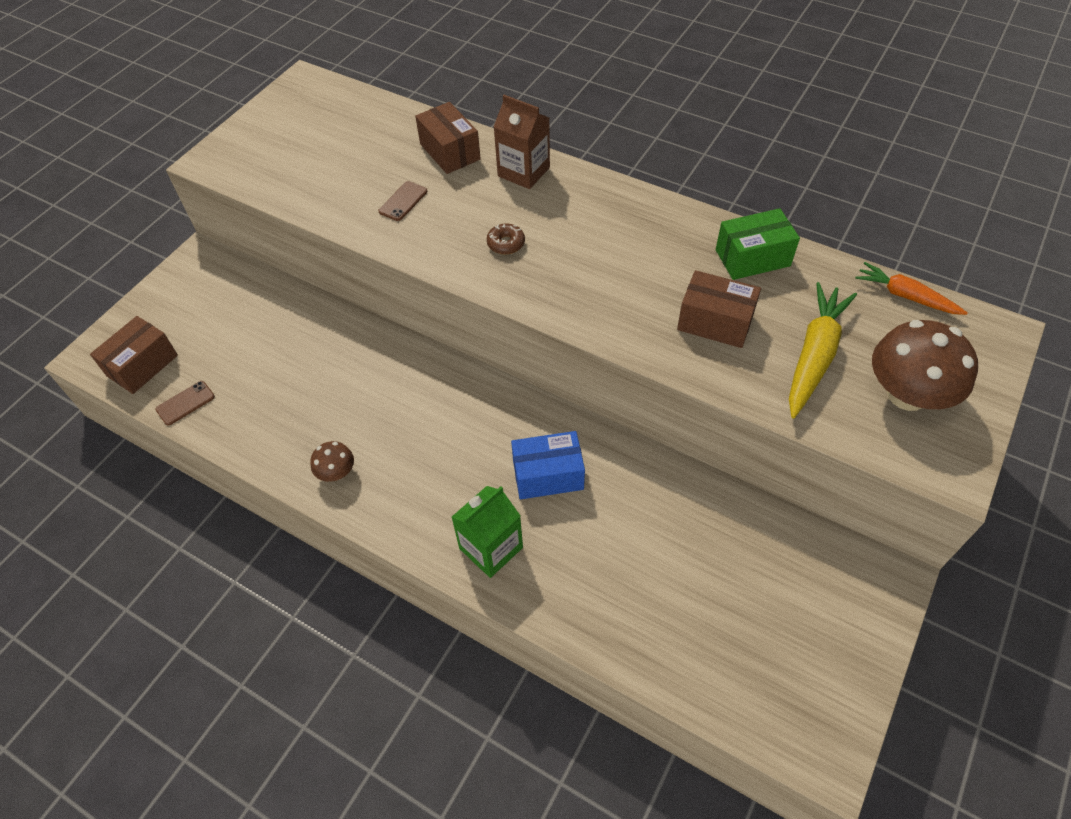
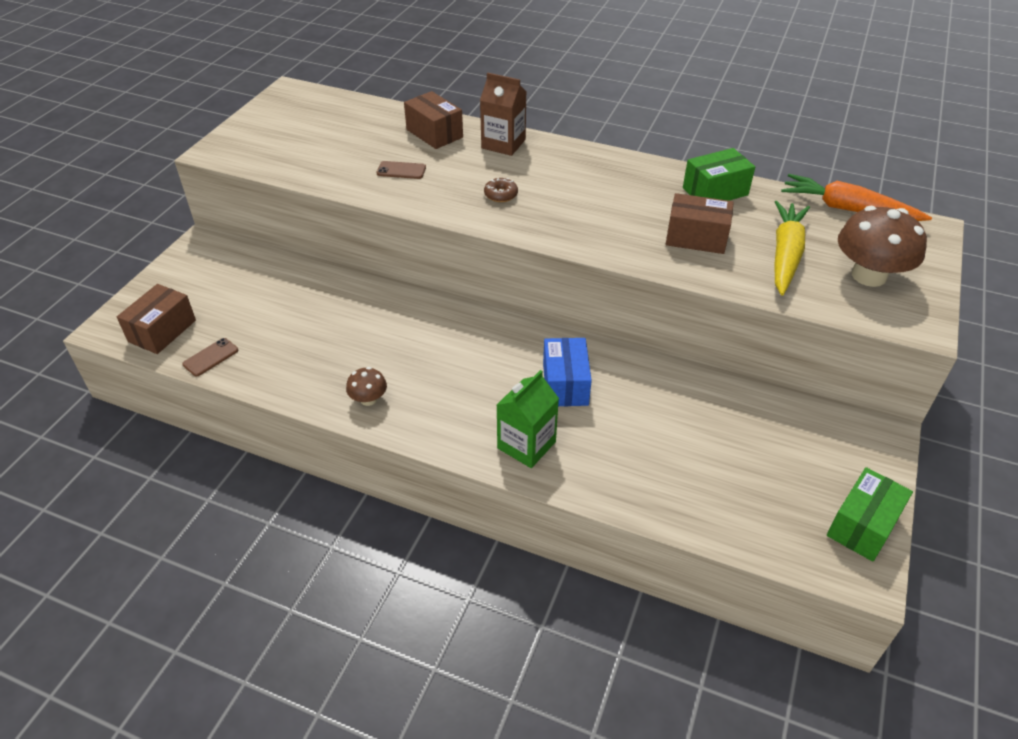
camera: 10 degrees left, 10 degrees down
(403, 201) = (401, 170): brown phone -> brown phone turned 75 degrees clockwise
(548, 475) = (565, 384): blue box -> blue box turned 75 degrees counterclockwise
(838, 694) = (862, 525): none -> green box
(905, 296) = (847, 209): orange carrot -> orange carrot, size x1.54

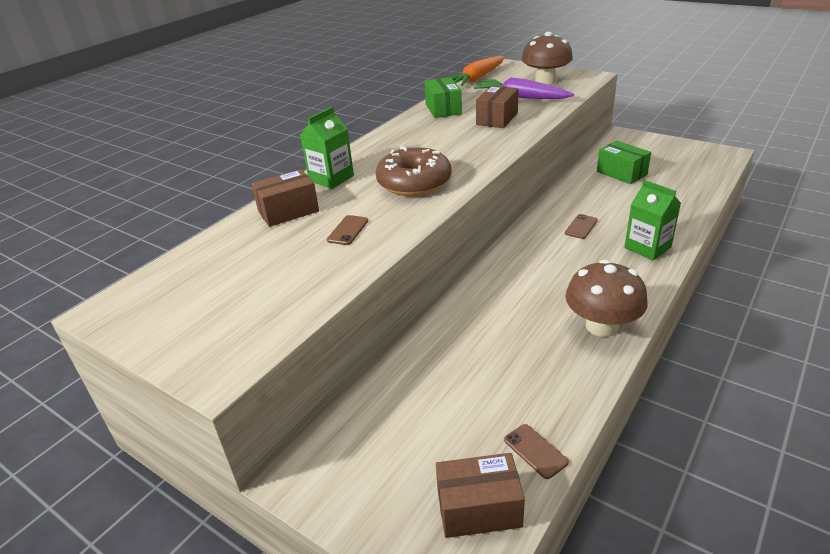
camera: 75 degrees left, 10 degrees down
(162, 331) = (479, 508): brown box -> brown box turned 45 degrees counterclockwise
(368, 399) = (602, 326): brown mushroom -> brown mushroom, size x2.01
(501, 195) = (414, 182): brown donut -> brown donut, size x2.41
(503, 144) = (331, 178): brown carton -> green carton
(565, 384) = (581, 227): blue box -> brown phone
(785, 254) = (521, 97): yellow carrot -> purple carrot
(862, 525) = (692, 149): green box -> green box (621, 173)

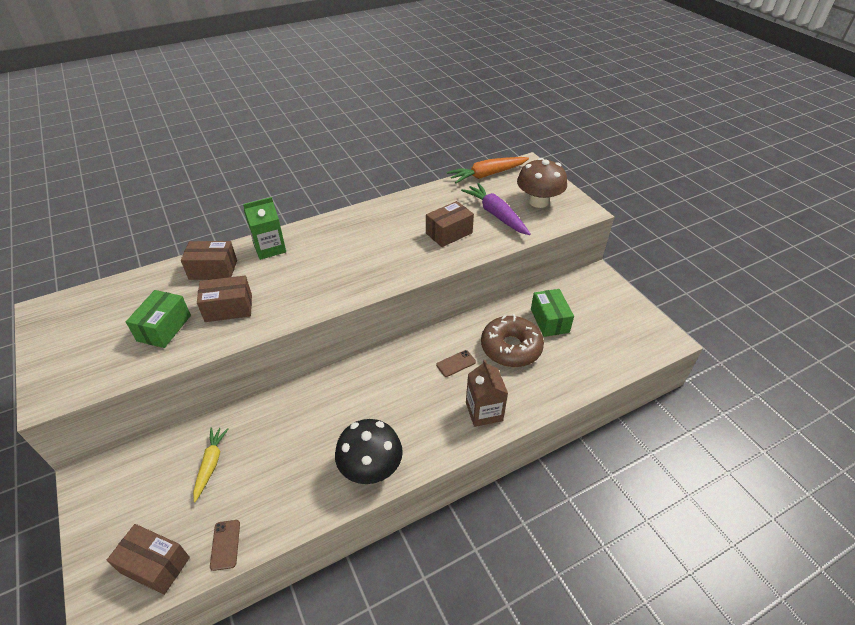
camera: 25 degrees right, 10 degrees up
(348, 230) = (228, 308): brown phone -> brown box
(414, 182) = (316, 280): brown donut -> brown donut (511, 348)
(435, 396) = (211, 464): none -> yellow carrot
(443, 109) = (421, 203): green box -> green box (164, 328)
(602, 326) = (371, 468): brown mushroom -> black mushroom
(647, 247) = (484, 411): green carton -> brown carton

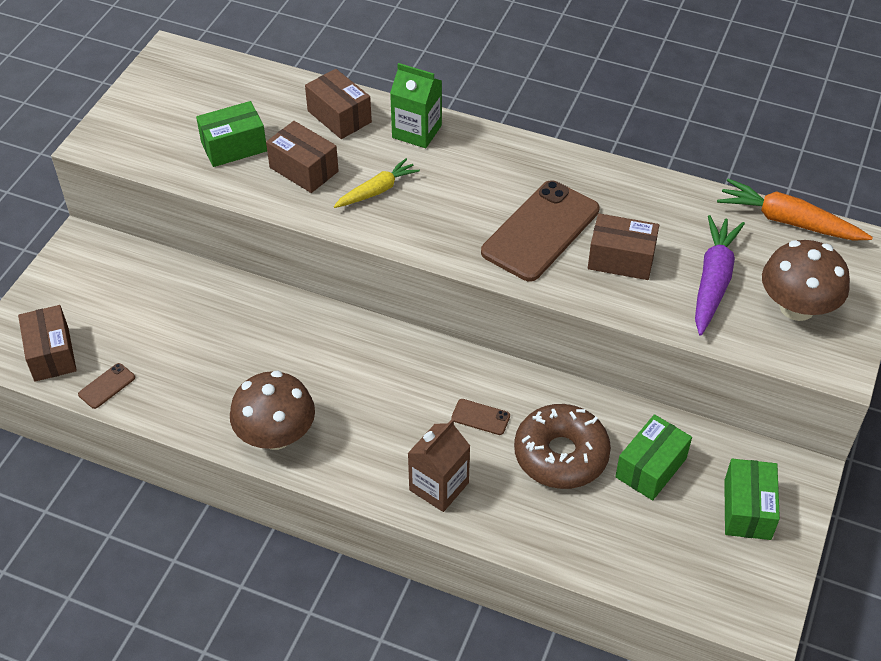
camera: 50 degrees right, 5 degrees up
(211, 464) = (168, 311): yellow carrot -> yellow carrot (377, 190)
(371, 468) = (276, 435): black mushroom -> brown mushroom
(397, 247) = (540, 231): none -> brown phone
(602, 304) = (747, 509): none -> green box

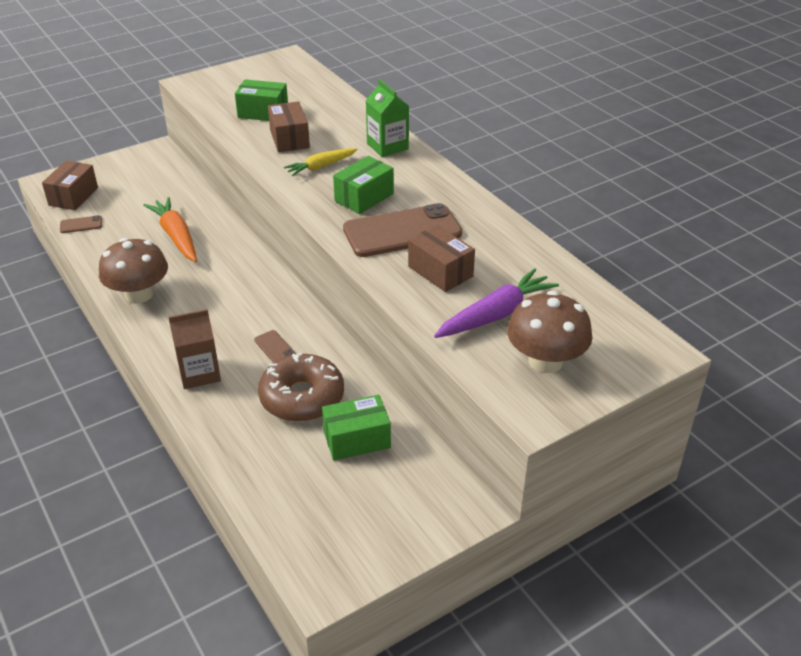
camera: 35 degrees right, 10 degrees down
(339, 116) = (347, 121): brown box -> none
(377, 190) = (321, 167): yellow carrot -> yellow carrot turned 150 degrees clockwise
(747, 509) = (399, 507): green box -> green box (364, 197)
(788, 221) = (606, 305): orange carrot -> orange carrot (176, 236)

